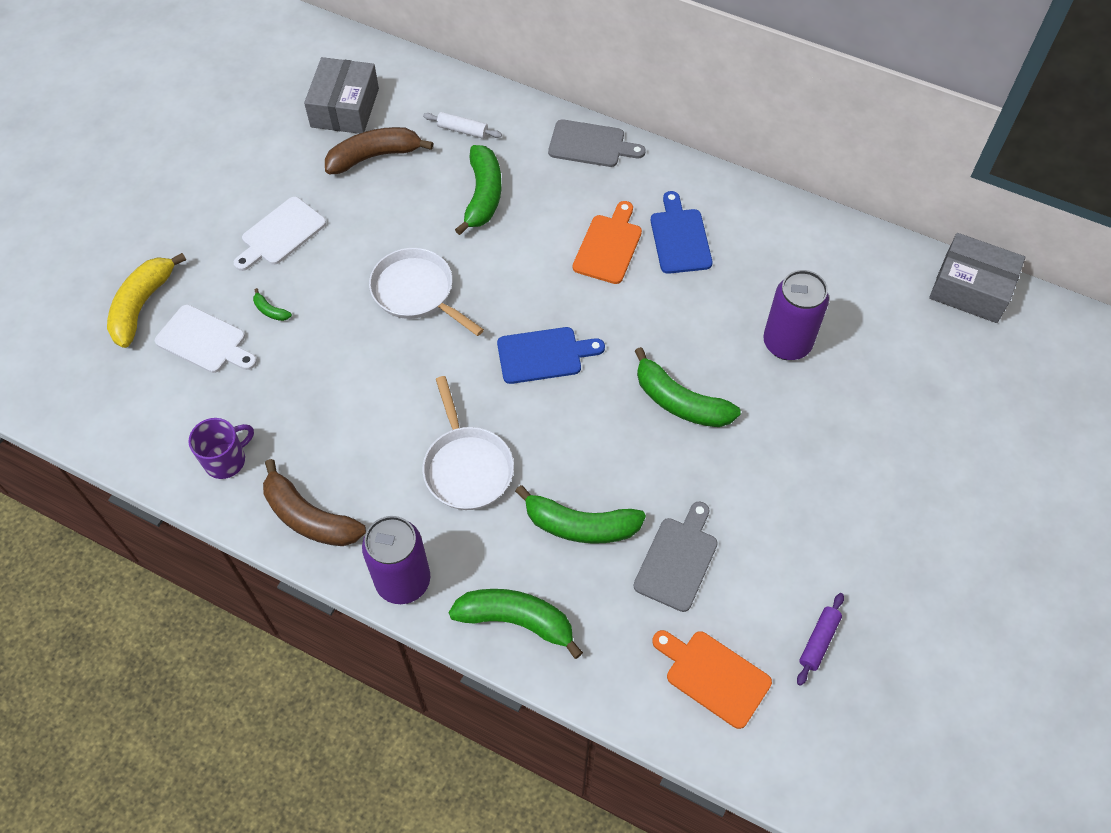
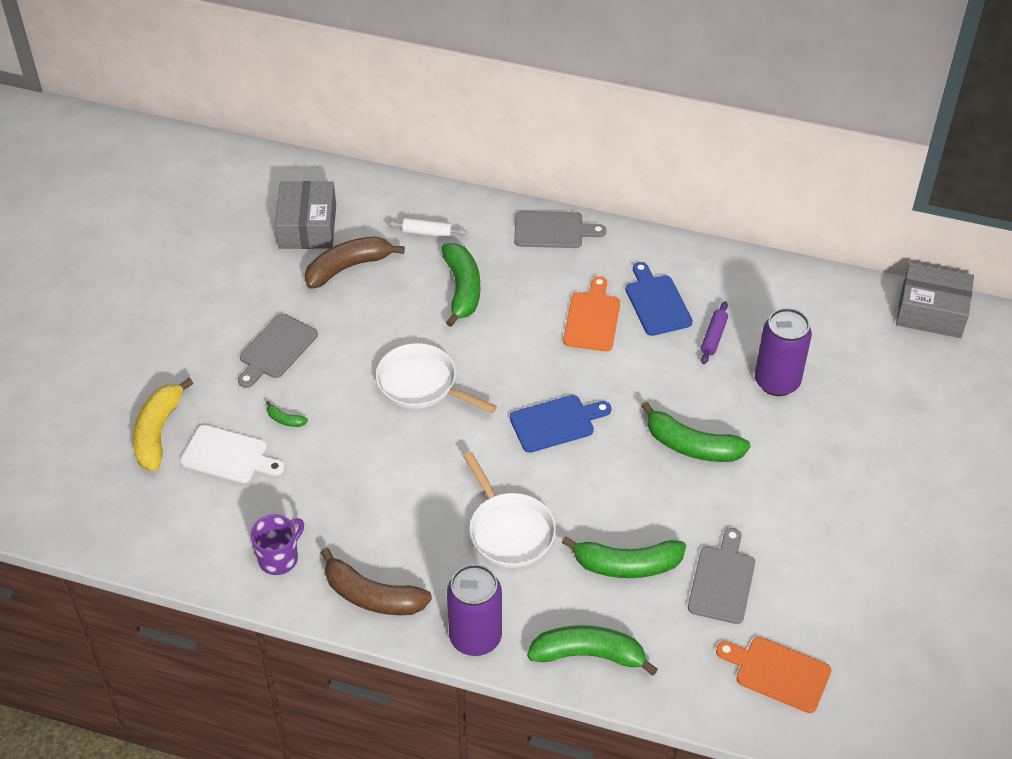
camera: 10 degrees left, 10 degrees down
(281, 234) = (276, 349): white cutting board -> grey cutting board
(818, 641) = (864, 629): purple rolling pin -> purple rolling pin (713, 337)

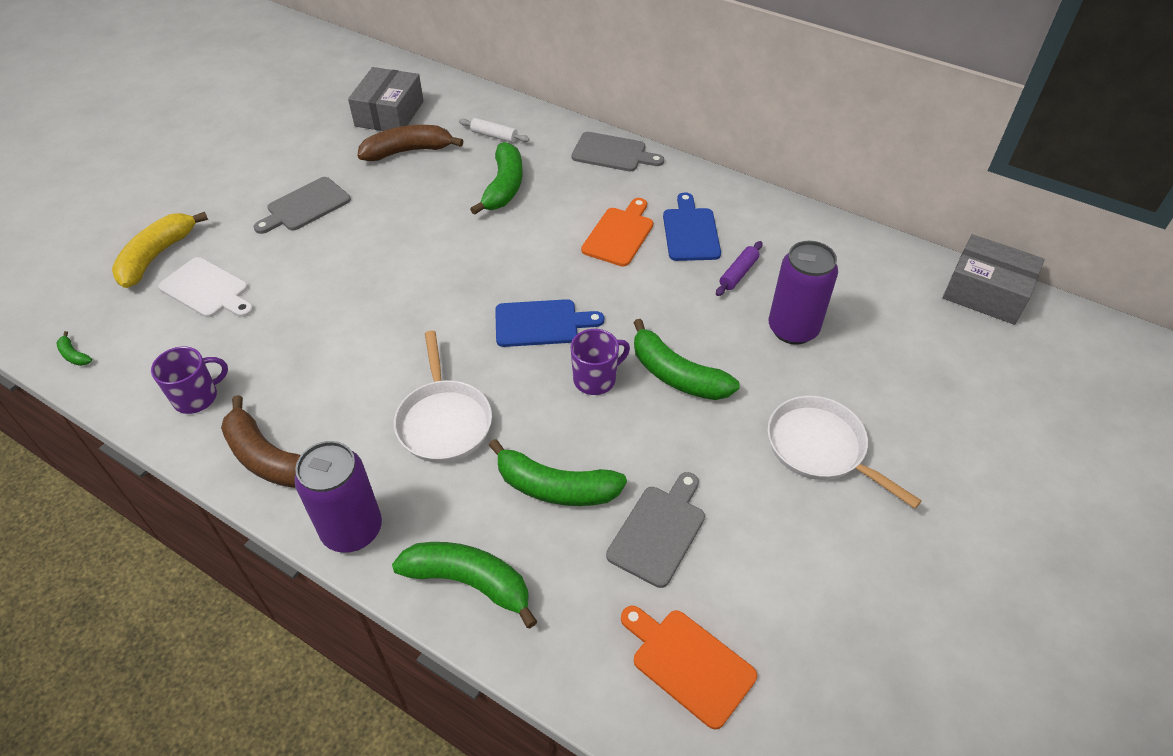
camera: 15 degrees right, 0 degrees up
(285, 420) = (278, 268): green banana -> green banana (74, 355)
(421, 384) = (424, 261): white pan -> white pan (820, 448)
(624, 464) = (595, 379): none -> purple mug

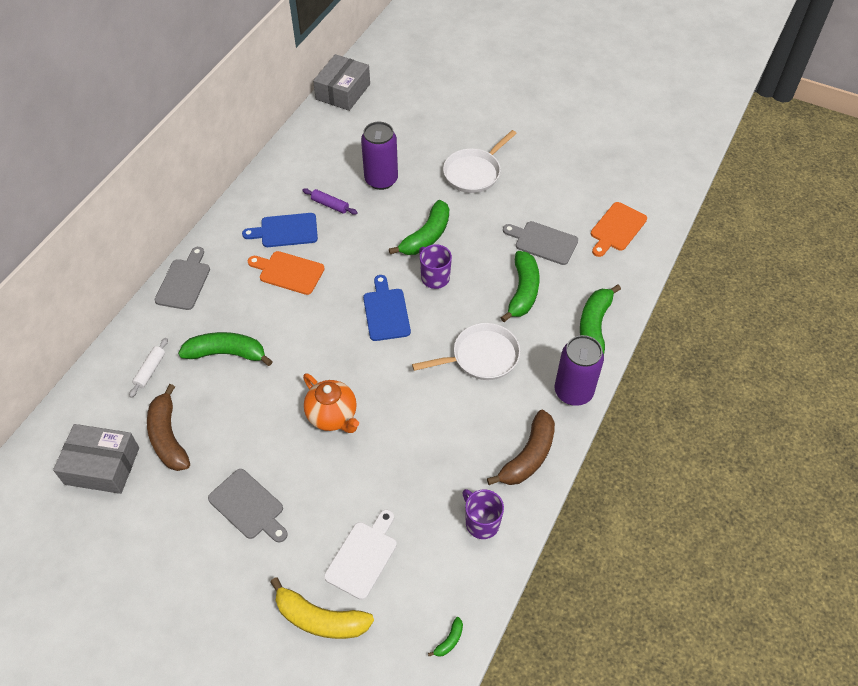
camera: 95 degrees left, 5 degrees up
(393, 270) = (333, 416): none -> orange teapot

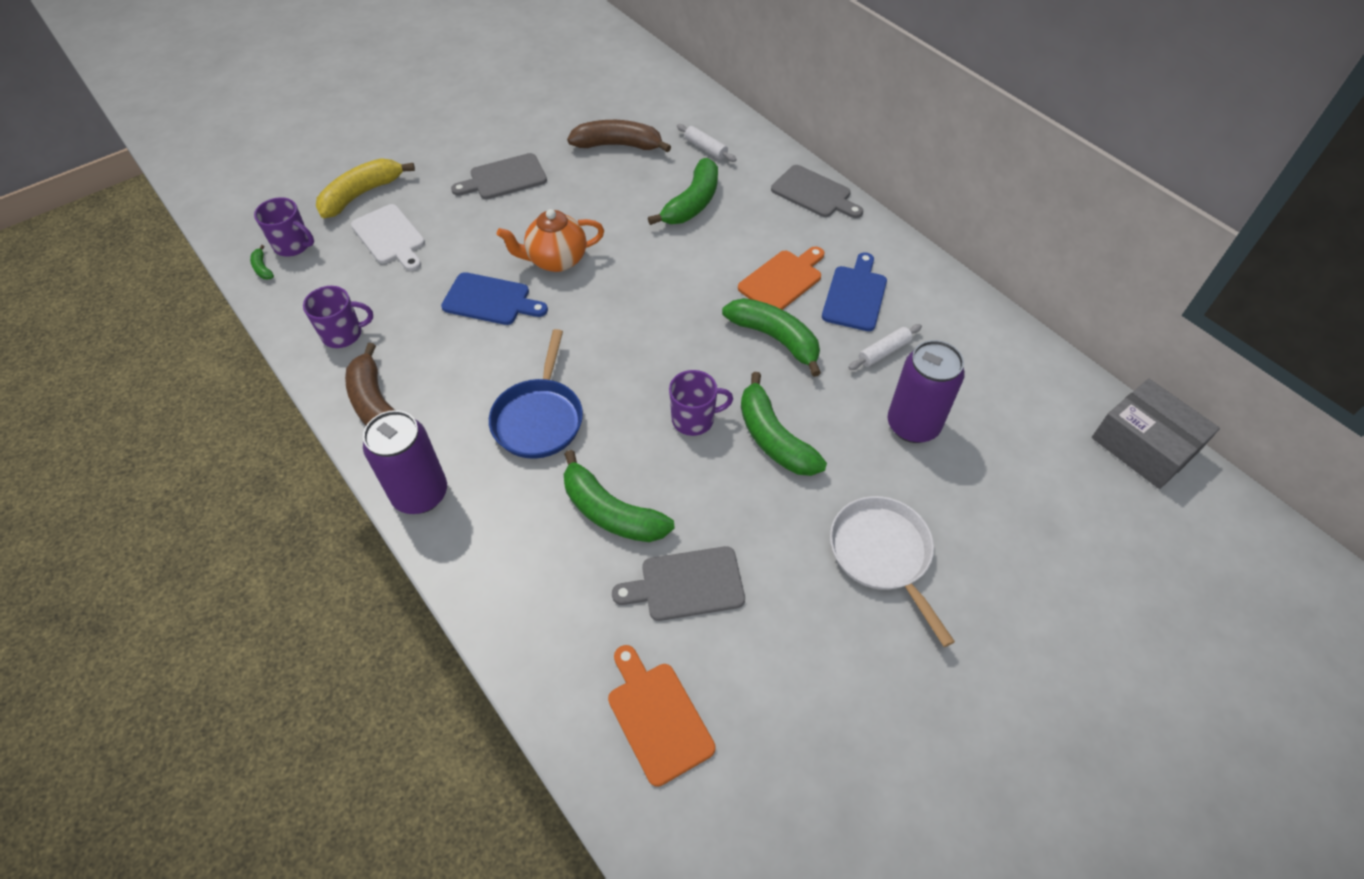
camera: 115 degrees right, 0 degrees up
(102, 466) = (617, 103): grey box -> none
(330, 205) = (884, 352): purple rolling pin -> white rolling pin
(386, 312) = (667, 349): blue cutting board -> blue cutting board (490, 300)
(411, 634) = (293, 245): none -> purple mug
(481, 357) = (539, 418): white pan -> blue pan
(543, 242) = (686, 584): grey cutting board -> grey cutting board turned 150 degrees counterclockwise
(594, 325) = (498, 574): green banana -> green banana (775, 339)

